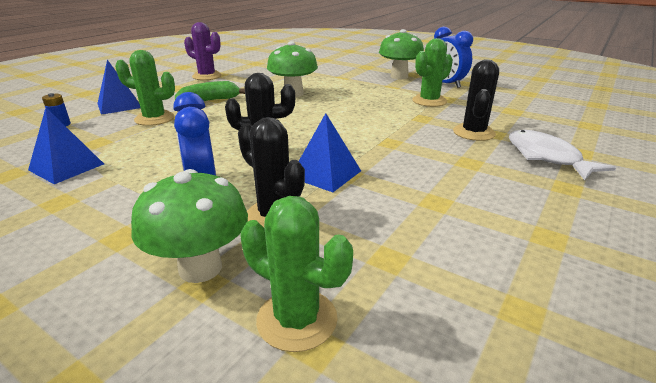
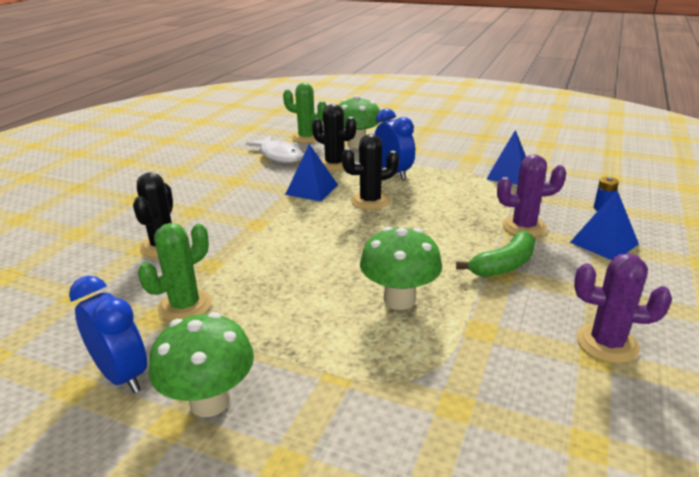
camera: 170 degrees right, 0 degrees up
(154, 119) = (524, 227): green cactus -> purple cactus
(546, 157) = (117, 223): white fish -> white fish (279, 156)

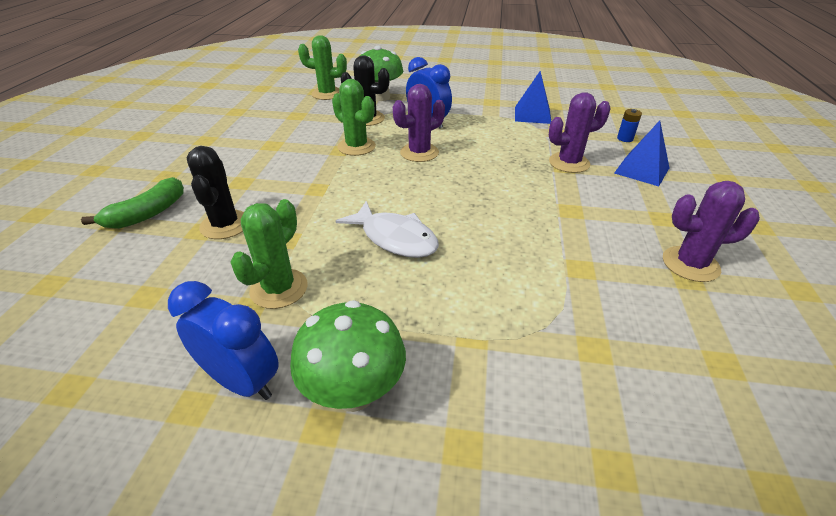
camera: 15 degrees left, 10 degrees up
(279, 156) = (307, 115): white fish -> white fish (395, 238)
(312, 189) = (356, 147): blue pyramid -> green cactus
(370, 201) = (419, 153): black cactus -> purple cactus
(399, 299) = (493, 249): green mushroom -> none
(504, 265) = (569, 202): green banana -> green banana (147, 214)

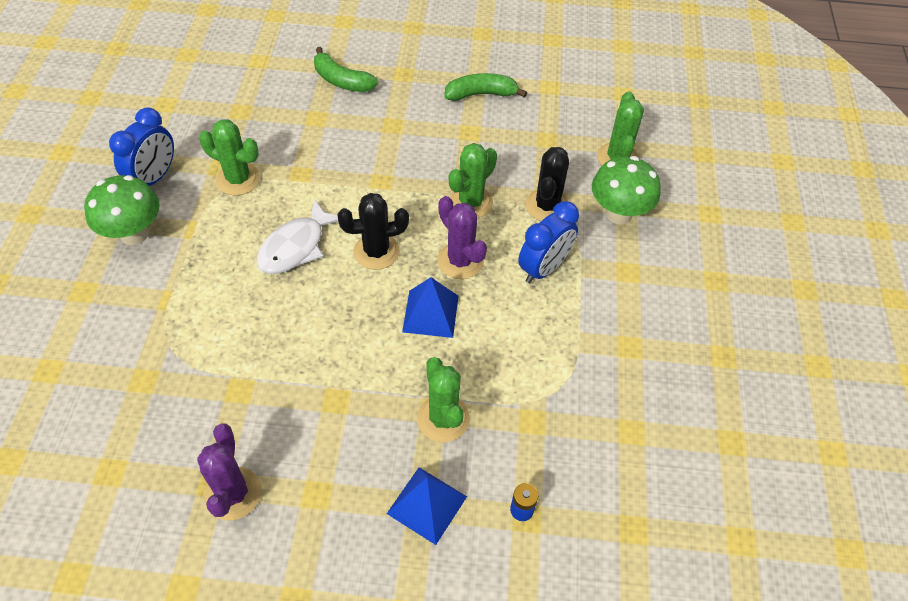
camera: 85 degrees right, 15 degrees up
(225, 225) = (323, 131): black cactus -> black cactus (376, 251)
(226, 138) = (481, 94): none -> green banana
(532, 115) = (589, 396): blue pyramid -> blue pyramid (430, 313)
(569, 163) = (443, 418): purple cactus -> green cactus

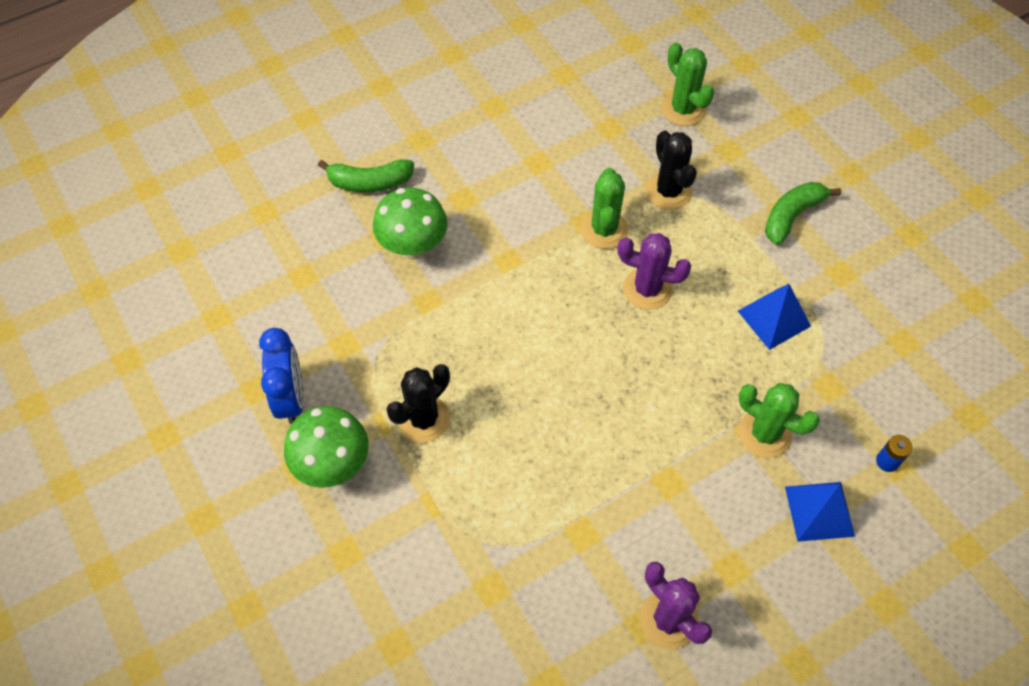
camera: 35 degrees left, 5 degrees up
(238, 179) = (375, 345): green cactus -> none
(296, 246) = (496, 372): white fish -> none
(376, 251) = (570, 329): black cactus -> black cactus (423, 419)
(430, 313) = (669, 353): blue pyramid -> blue pyramid (774, 318)
(481, 94) = (512, 118): green banana -> green banana (792, 216)
(544, 268) = (718, 250): blue clock -> none
(618, 213) = (730, 161): green mushroom -> green mushroom (413, 247)

